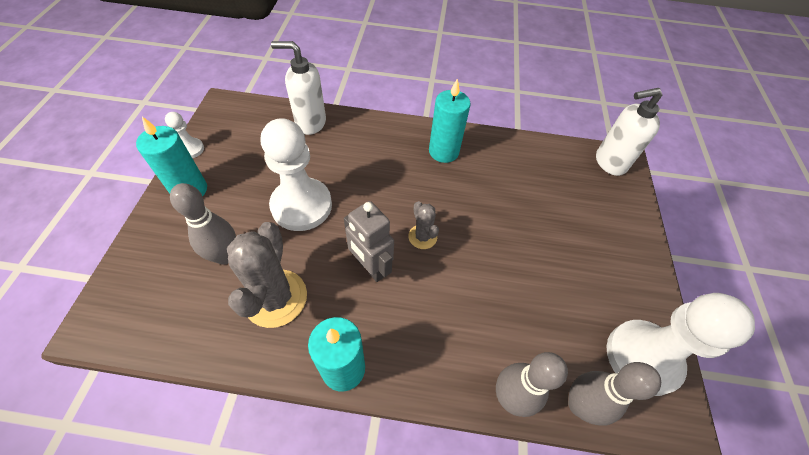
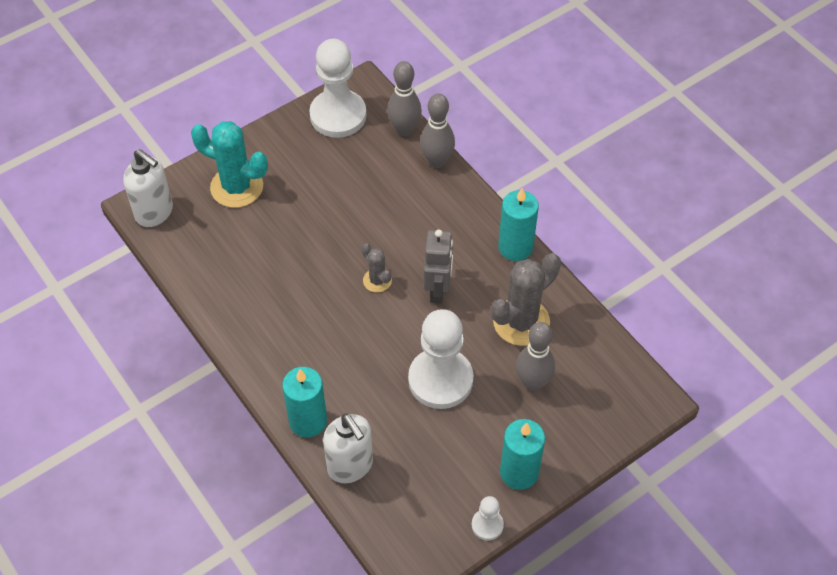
camera: 130 degrees left, 0 degrees up
(422, 237) = (377, 280): grey cactus -> grey cactus turned 60 degrees counterclockwise
(443, 152) = (270, 333): turquoise candle -> turquoise candle (308, 421)
(600, 220) = (237, 187): none -> turquoise cactus

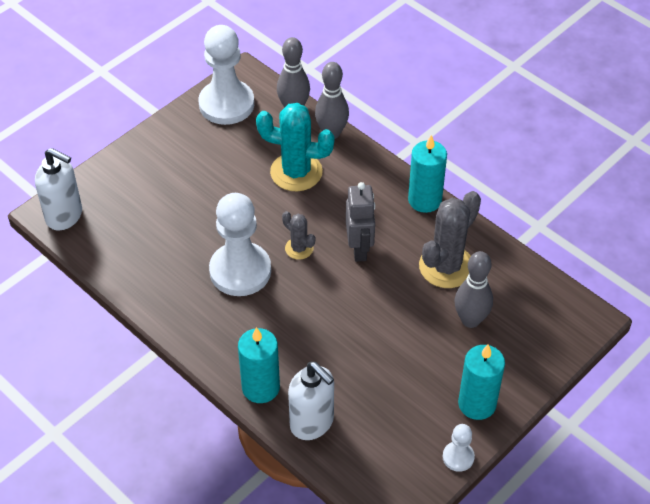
camera: 10 degrees left, 5 degrees down
(237, 187) = (141, 182): turquoise cactus -> turquoise cactus (296, 172)
(440, 380) = (381, 330): white pawn -> white pawn (240, 271)

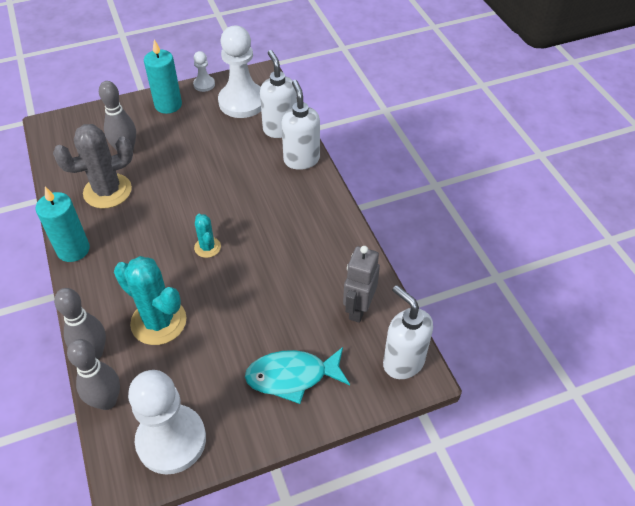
camera: 155 degrees left, 0 degrees up
(156, 173) = (292, 376): none -> turquoise fish
(240, 271) = (267, 246): white pawn -> white pawn (242, 102)
(260, 387) = (301, 159): turquoise candle -> white soap dispenser
(299, 248) = (207, 247): grey cactus -> turquoise cactus
(359, 249) = (160, 228): grey robot -> grey robot (358, 308)

